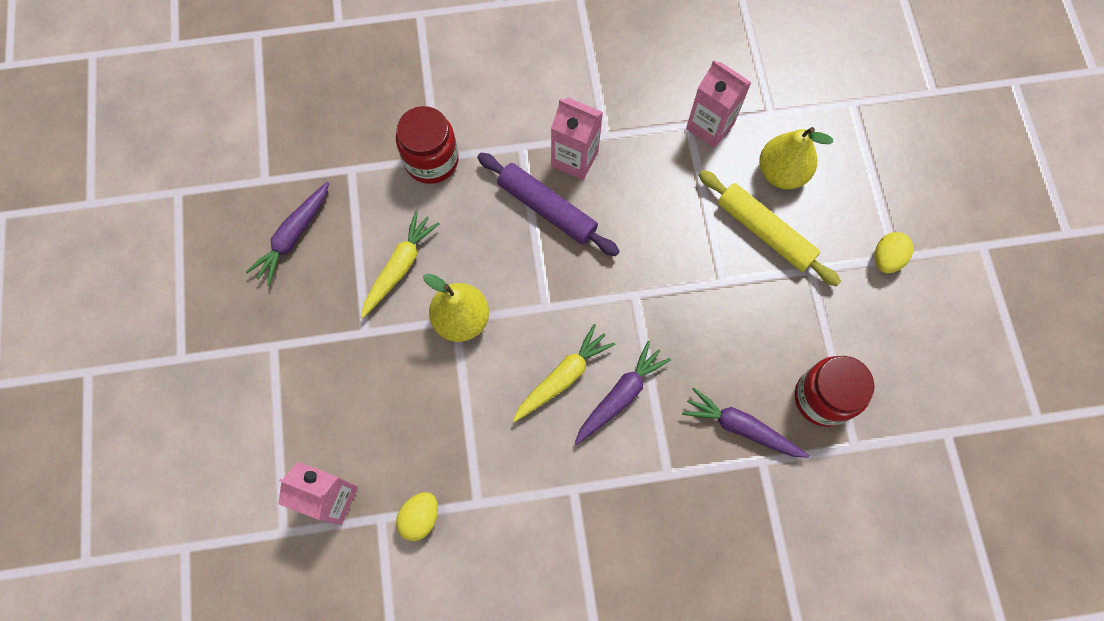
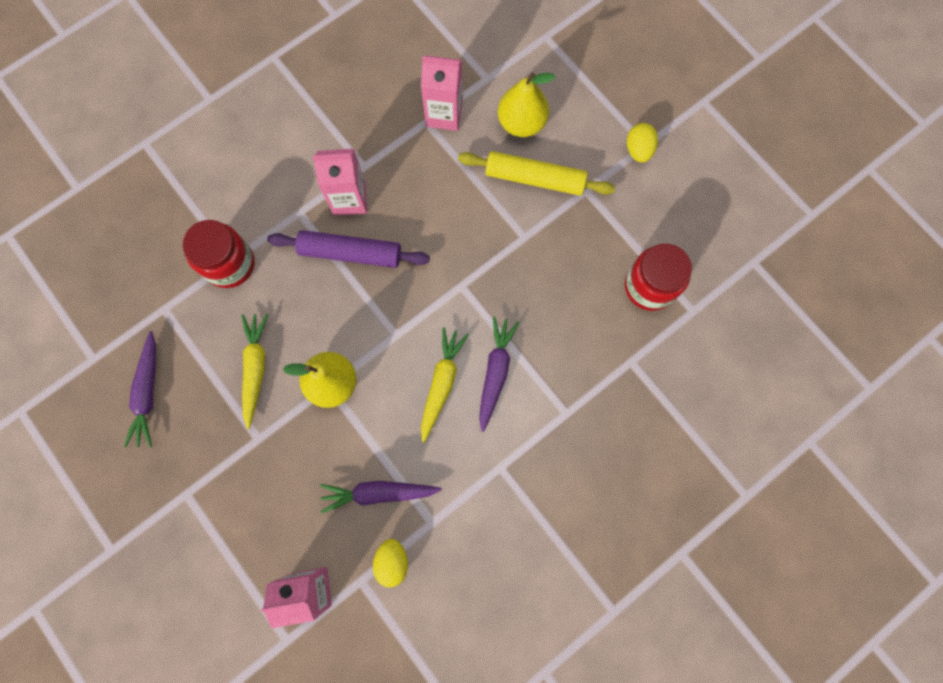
camera: 30 degrees left, 5 degrees up
(741, 427) = (601, 344): purple carrot -> purple carrot (378, 493)

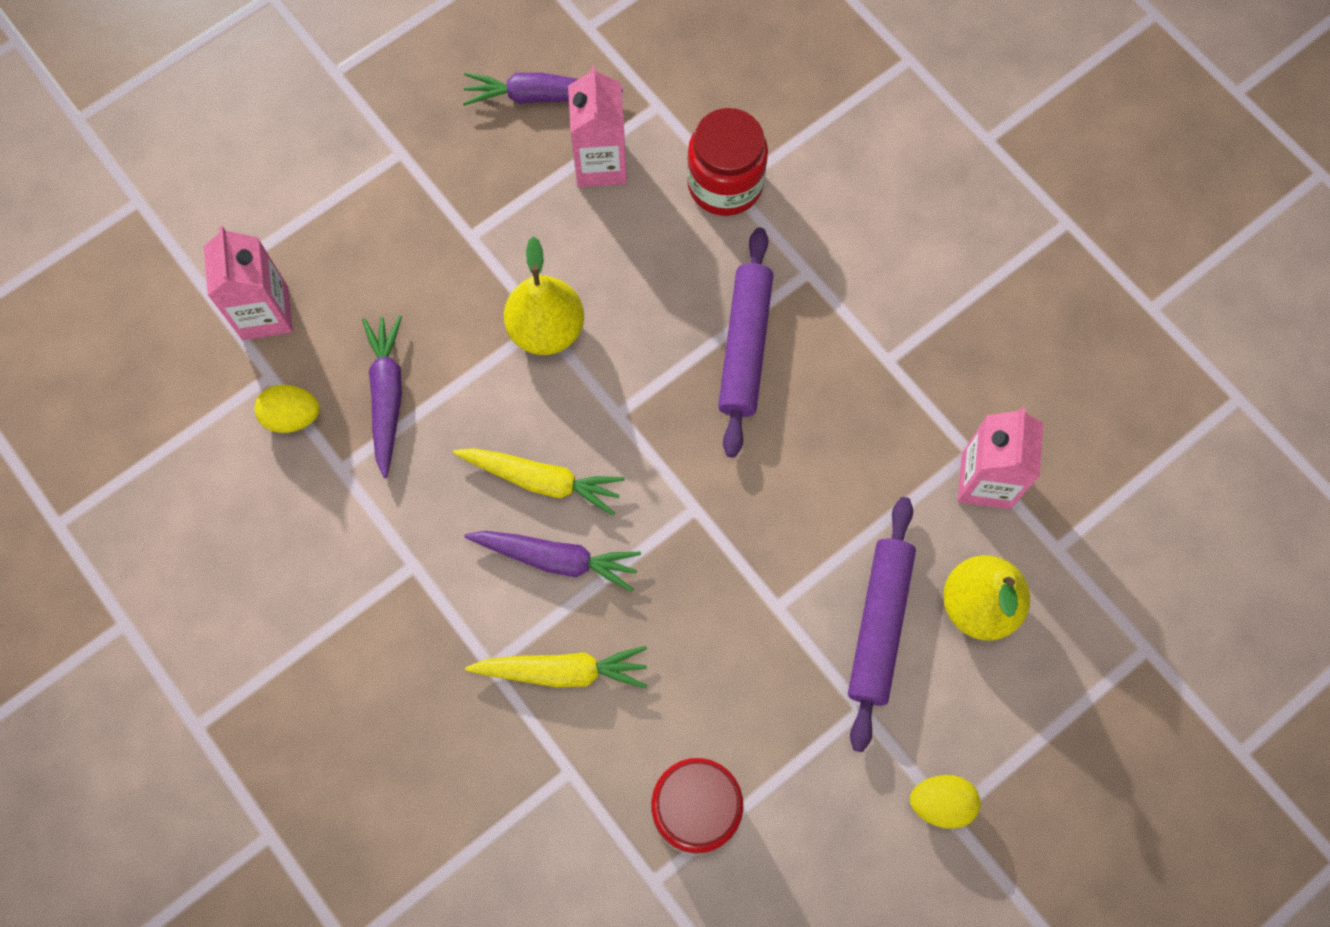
camera: 90 degrees right, 5 degrees down
(255, 368) = (570, 227): yellow carrot -> yellow carrot (562, 671)
(349, 199) = (832, 342): pink carton -> pink carton (600, 164)
(535, 179) = (878, 625): yellow rolling pin -> purple rolling pin

